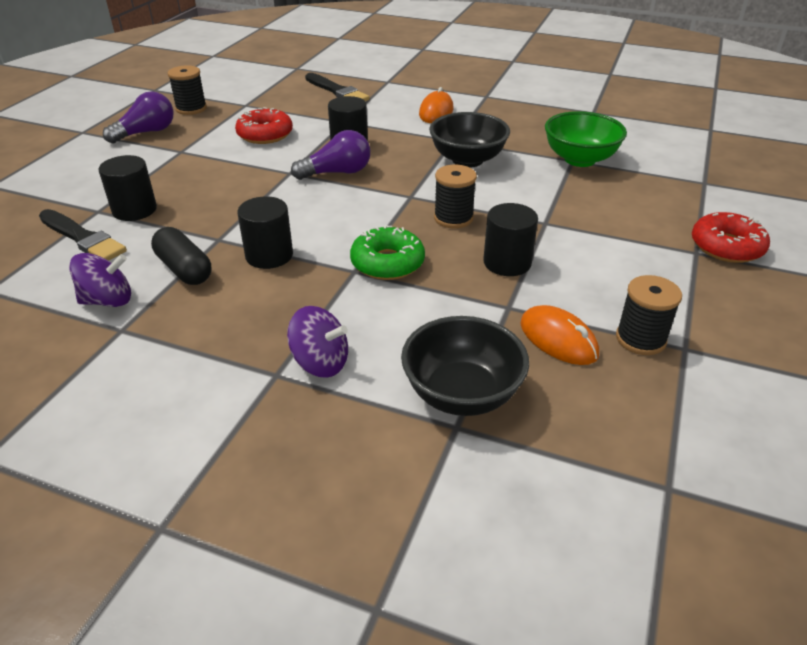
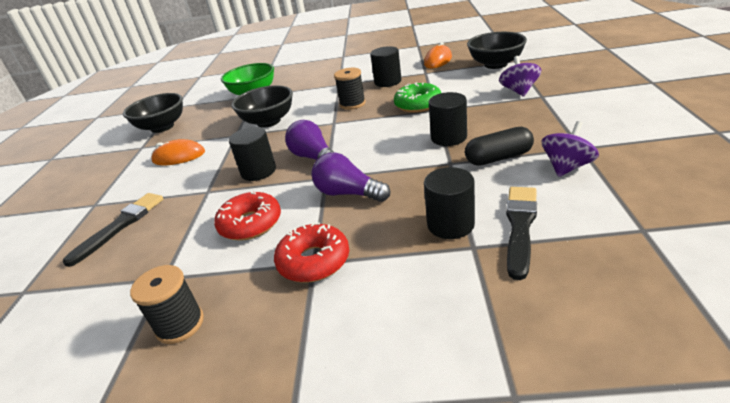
camera: 105 degrees left, 5 degrees down
(108, 300) = (566, 167): purple spinning top -> purple spinning top turned 75 degrees clockwise
(146, 132) = (272, 325): purple light bulb -> purple light bulb (348, 193)
(184, 269) = (498, 158): black capsule -> black capsule turned 45 degrees clockwise
(530, 105) = (162, 127): none -> black bowl
(640, 339) = (420, 51): black spool -> none
(726, 247) = (334, 53): red donut -> red donut (314, 261)

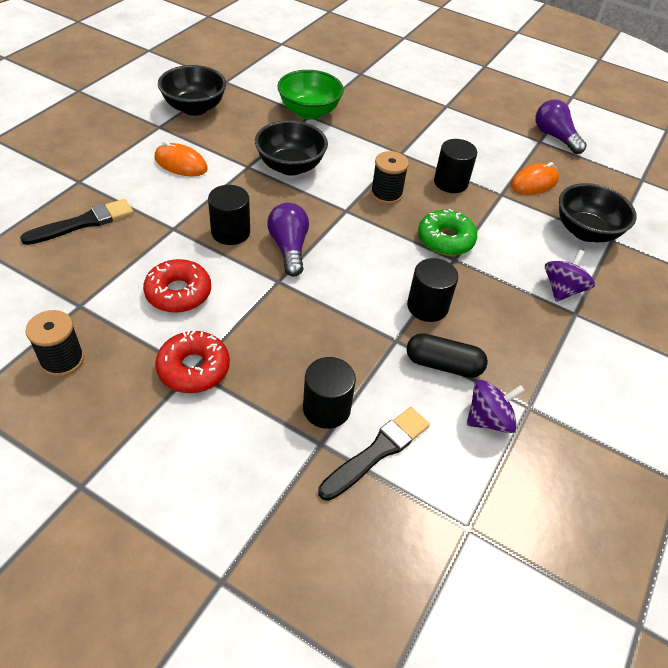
camera: 20 degrees right, 15 degrees up
(348, 193) = (279, 314): purple light bulb -> purple light bulb (554, 137)

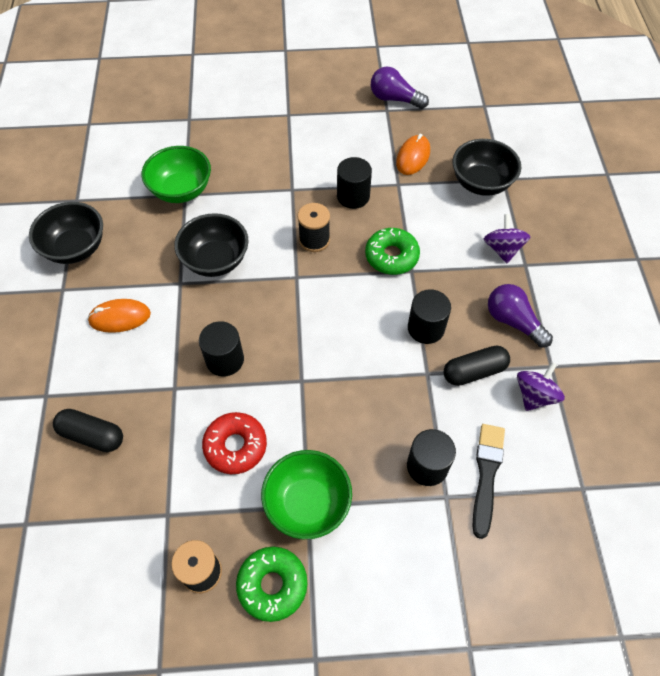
camera: 30 degrees left, 10 degrees up
(83, 223) = (92, 435): black brush -> black capsule
(105, 407) = (272, 585): none -> green donut
(193, 368) = (307, 504): red donut -> green bowl
(289, 248) = (283, 343): purple light bulb -> purple light bulb (513, 321)

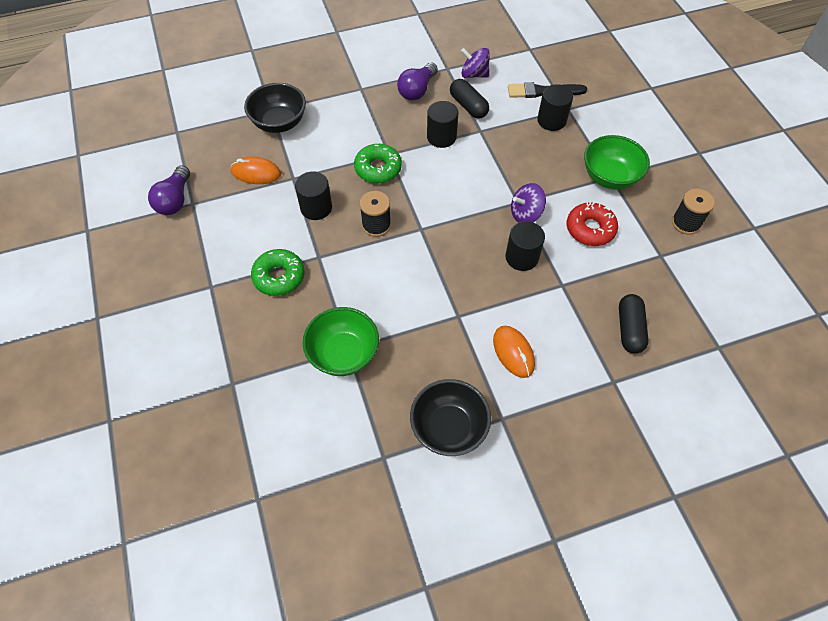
camera: 105 degrees left, 0 degrees up
(215, 260) = (423, 295): black bowl -> none
(272, 585) = (671, 183): green donut -> green donut (279, 277)
(502, 249) = (349, 102): purple spinning top -> purple spinning top (525, 214)

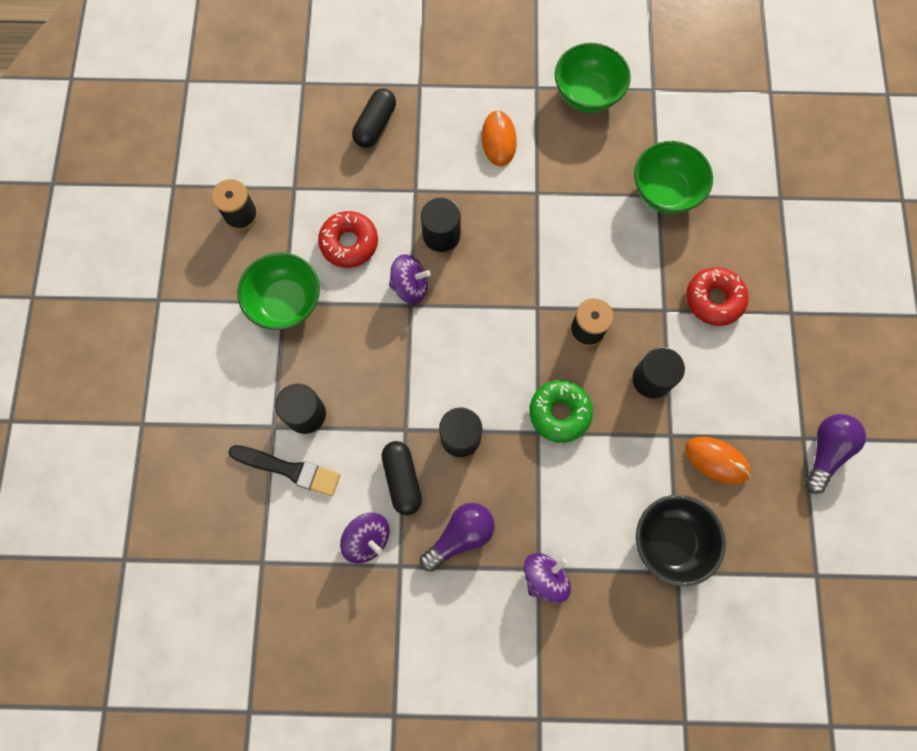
camera: 160 degrees left, 15 degrees up
(279, 277) = (714, 299): green donut -> red donut
(356, 86) = (544, 577): none -> purple spinning top
(449, 428) = (587, 94): black bowl -> green bowl

